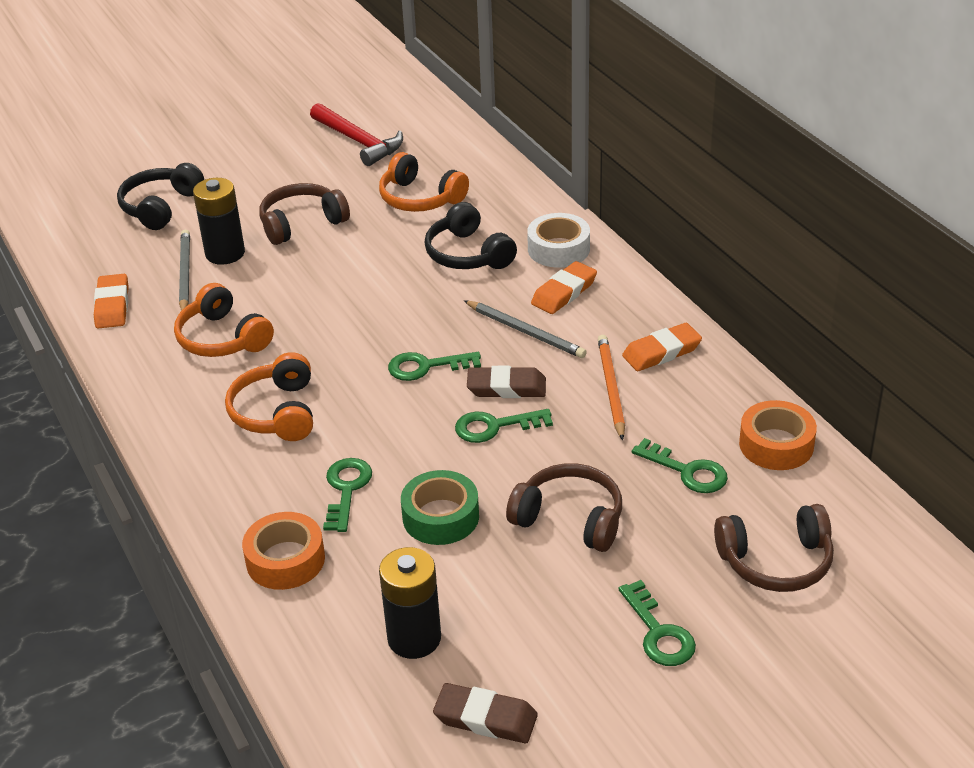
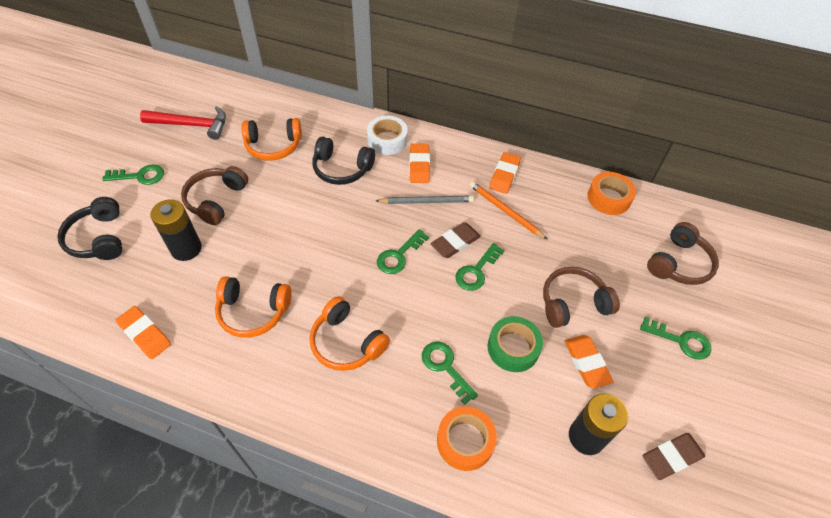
camera: 45 degrees left, 15 degrees up
(185, 274) = (173, 279): grey pencil -> none
(507, 580) = (586, 363): none -> orange eraser
(687, 471) = (590, 238): green key -> green key (140, 176)

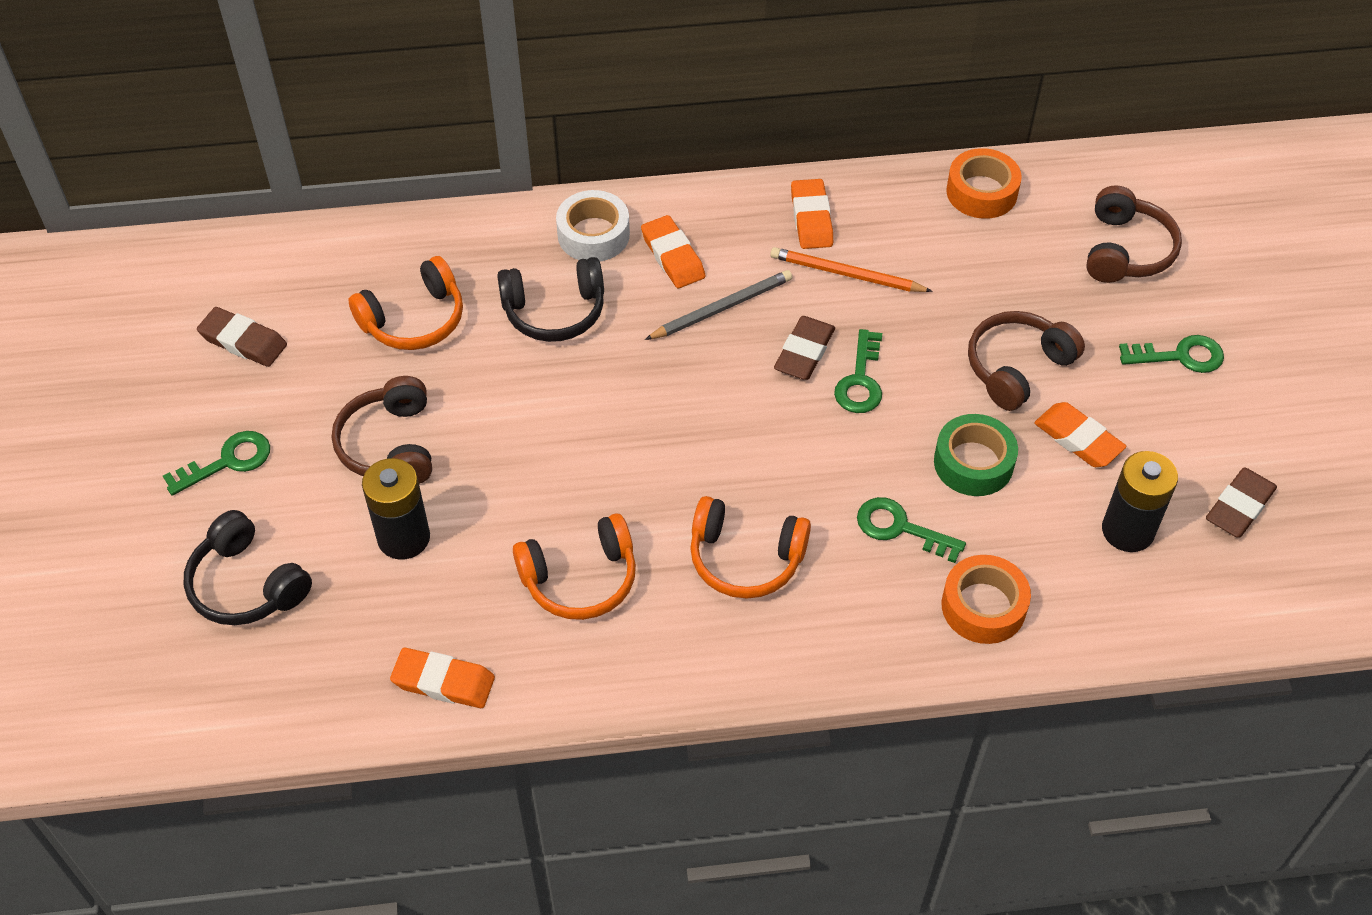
camera: 25 degrees left, 0 degrees up
(191, 125) = (243, 341): red hammer -> brown eraser
(399, 255) = (735, 406): green key -> none

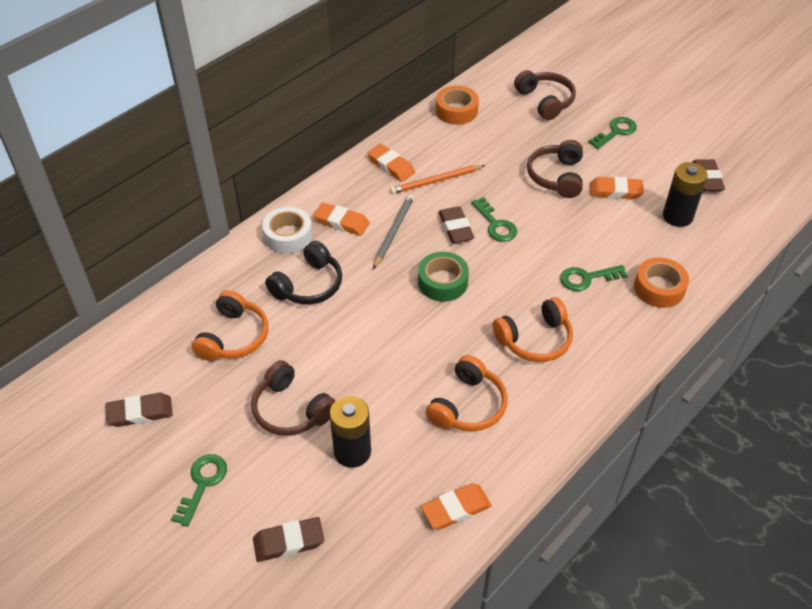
camera: 40 degrees left, 5 degrees down
(247, 584) = (289, 542): black headphones -> brown eraser
(973, 463) = (585, 229): green tape -> green tape (442, 282)

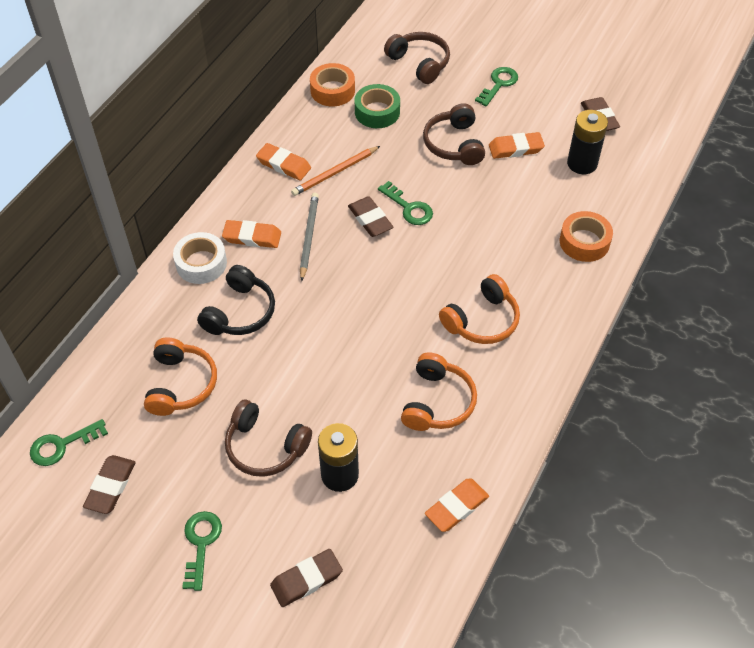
camera: 15 degrees left, 5 degrees up
(140, 413) = (111, 486): brown eraser -> brown eraser turned 45 degrees counterclockwise
(442, 282) = (374, 280): green tape -> green tape (377, 112)
(587, 278) = (513, 246): green key -> green key (62, 445)

